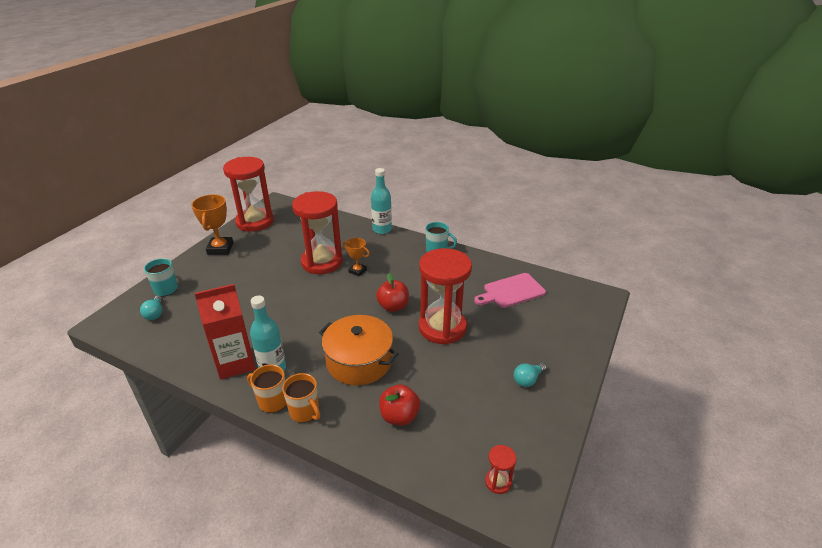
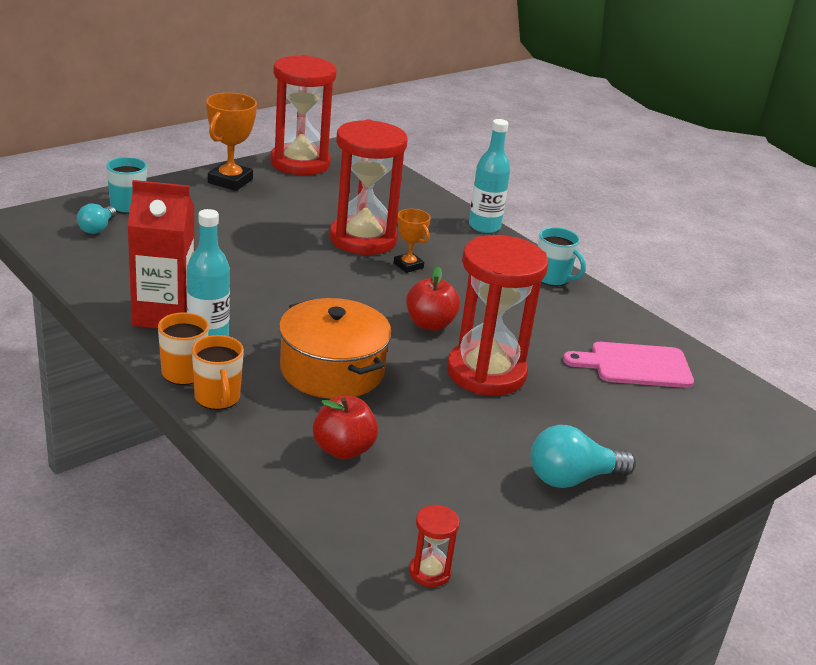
camera: 20 degrees right, 5 degrees down
(528, 380) = (572, 478): turquoise light bulb -> turquoise light bulb, size x1.58

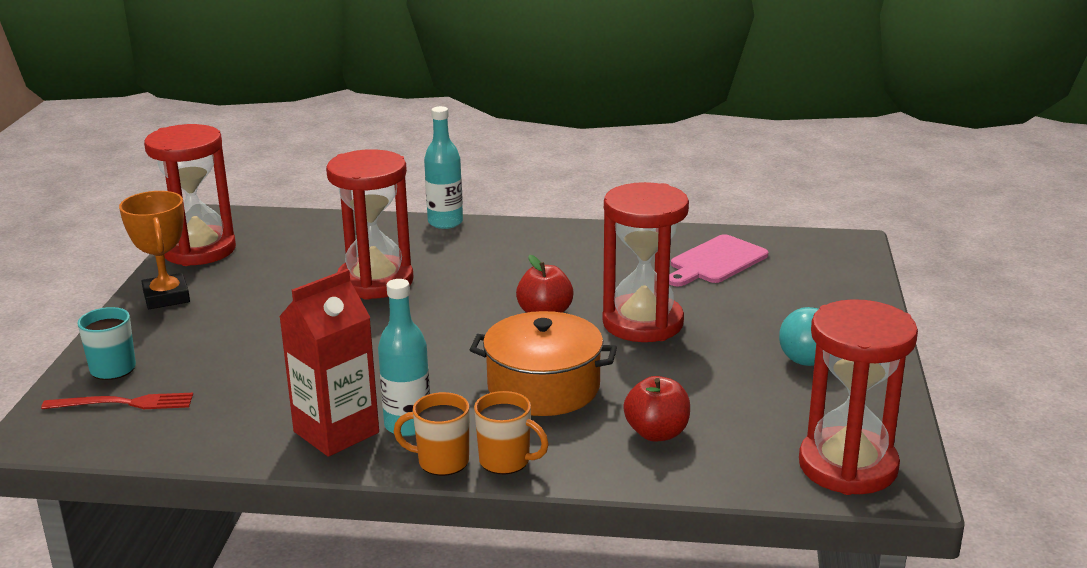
camera: 40 degrees left, 5 degrees down
(97, 228) = (124, 403): turquoise light bulb -> red fork
(408, 265) = (448, 282): orange trophy -> none
(430, 572) = (848, 466): red hourglass -> red hourglass, size x2.44
(553, 278) = (561, 233): turquoise mug -> none

